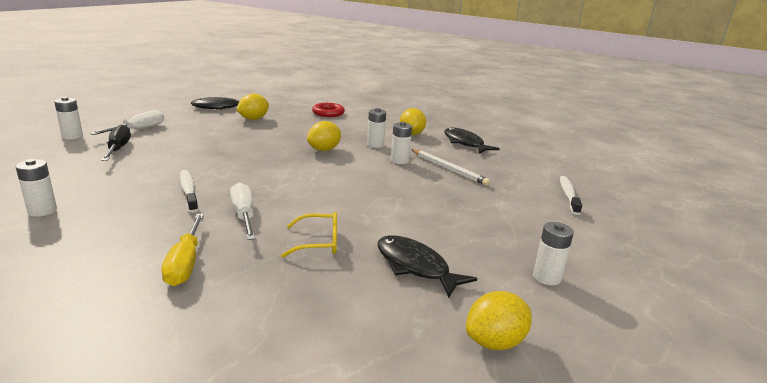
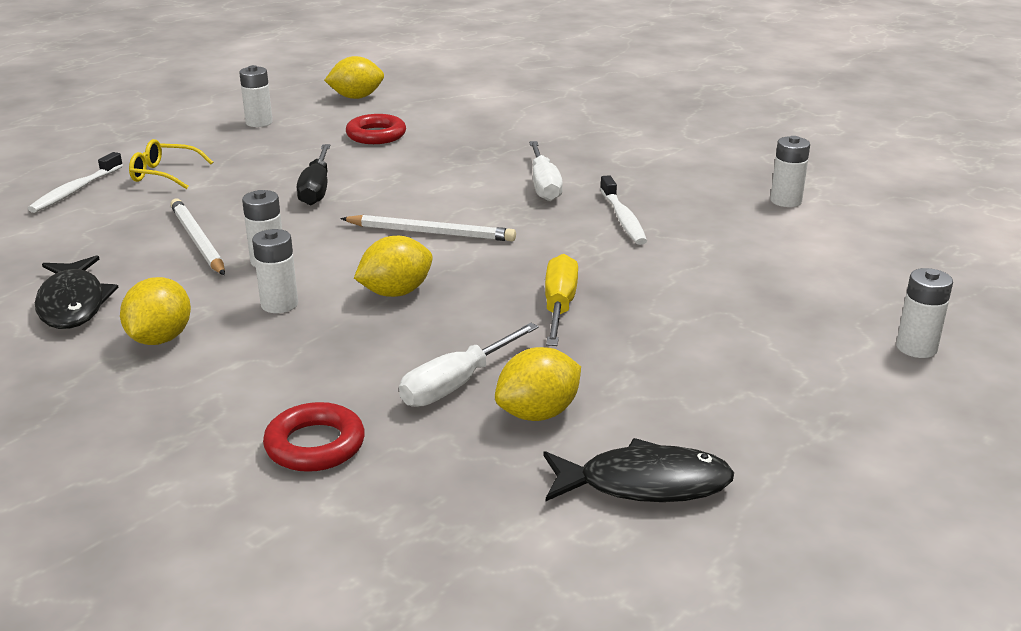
camera: 165 degrees left, 5 degrees up
(118, 149) = (790, 307): black screwdriver -> black screwdriver (316, 189)
(138, 130) = (799, 369): white screwdriver -> white screwdriver (456, 384)
(185, 263) = (595, 148): yellow screwdriver -> yellow screwdriver (559, 306)
(319, 177) = (431, 232): none -> white pencil
(319, 242) = (462, 157): yellow glasses -> yellow glasses (164, 174)
(415, 266) = (376, 135): black fish -> red ring

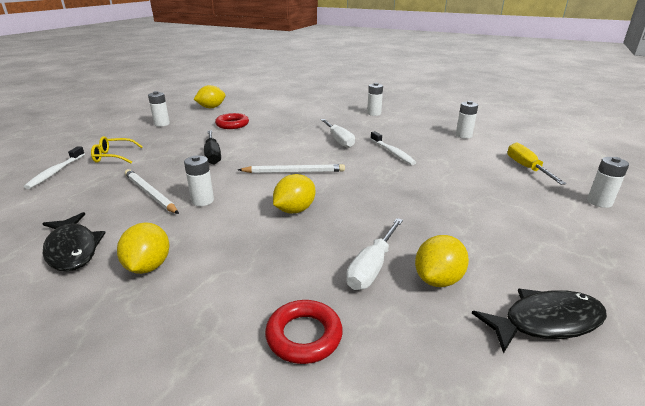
camera: 15 degrees left, 0 degrees up
(279, 304) = (223, 228): white battery -> white battery (374, 113)
(559, 306) = (396, 205): yellow screwdriver -> yellow screwdriver (526, 168)

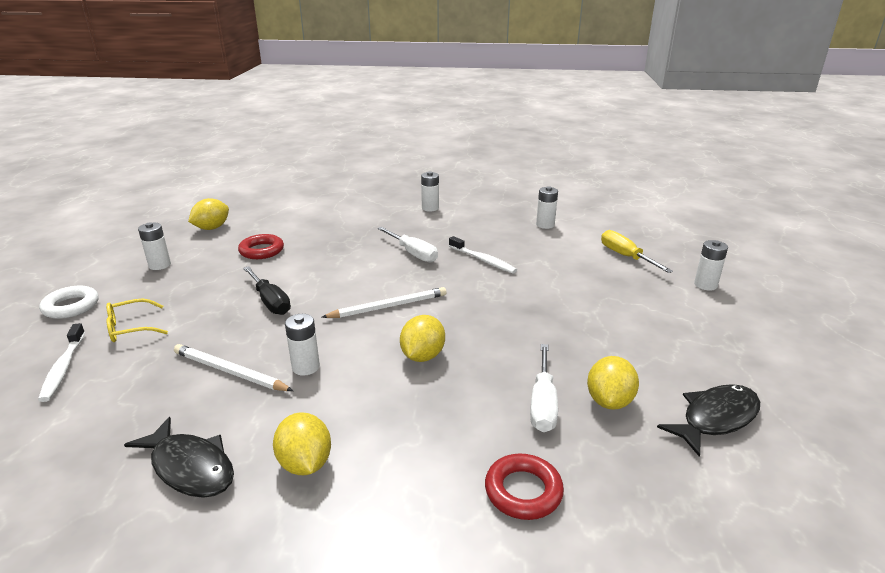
camera: 20 degrees left, 0 degrees up
(91, 139) = (71, 306): none -> white ring

